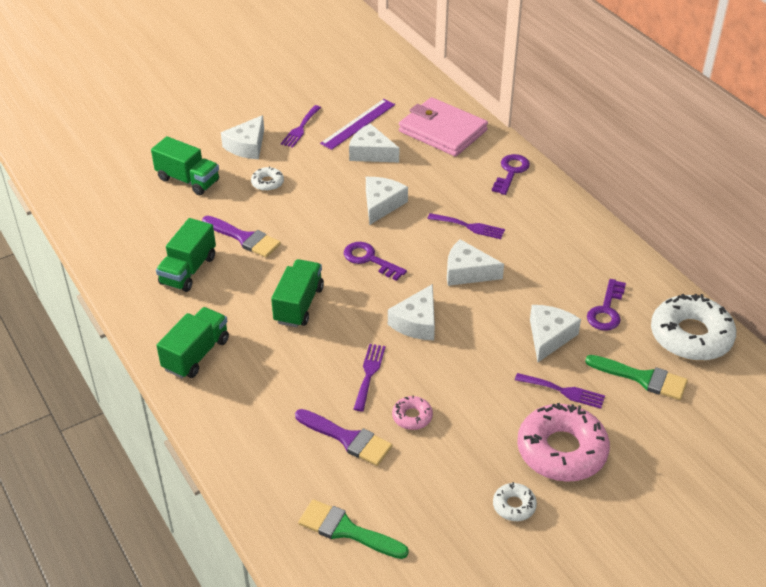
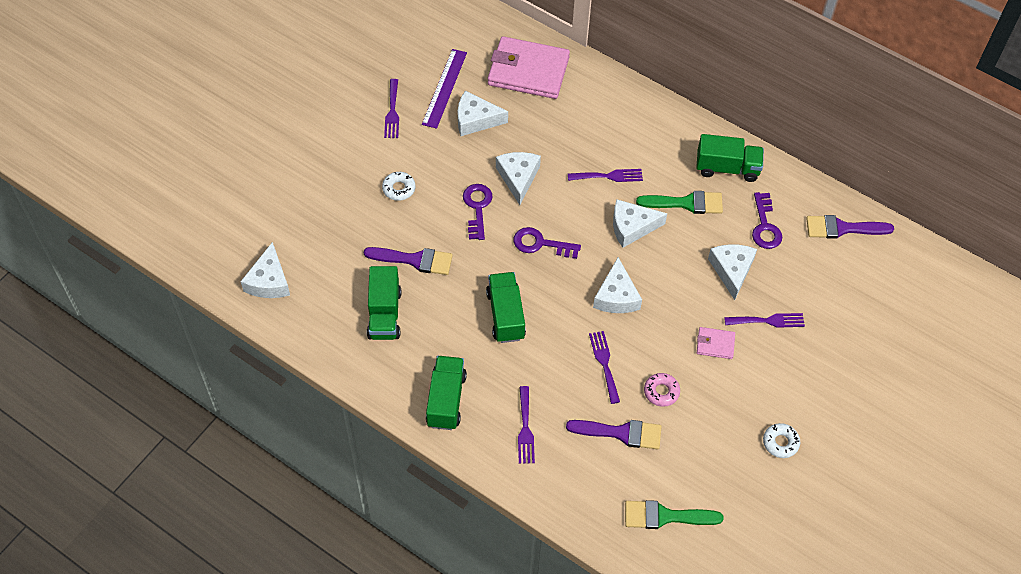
camera: 25 degrees left, 15 degrees up
(188, 180) = (320, 211): green truck -> green truck (727, 168)
(247, 146) = (353, 151): white cheese -> white cheese (269, 281)
(255, 403) = (525, 429): none -> purple fork
(494, 394) = (715, 344): none -> pink wallet
(511, 172) = (614, 100): purple key -> purple key (477, 208)
(561, 450) = (792, 378): pink donut -> none
(642, 378) = (823, 285): green brush -> green brush (686, 203)
(691, 336) = (842, 228): white donut -> purple brush

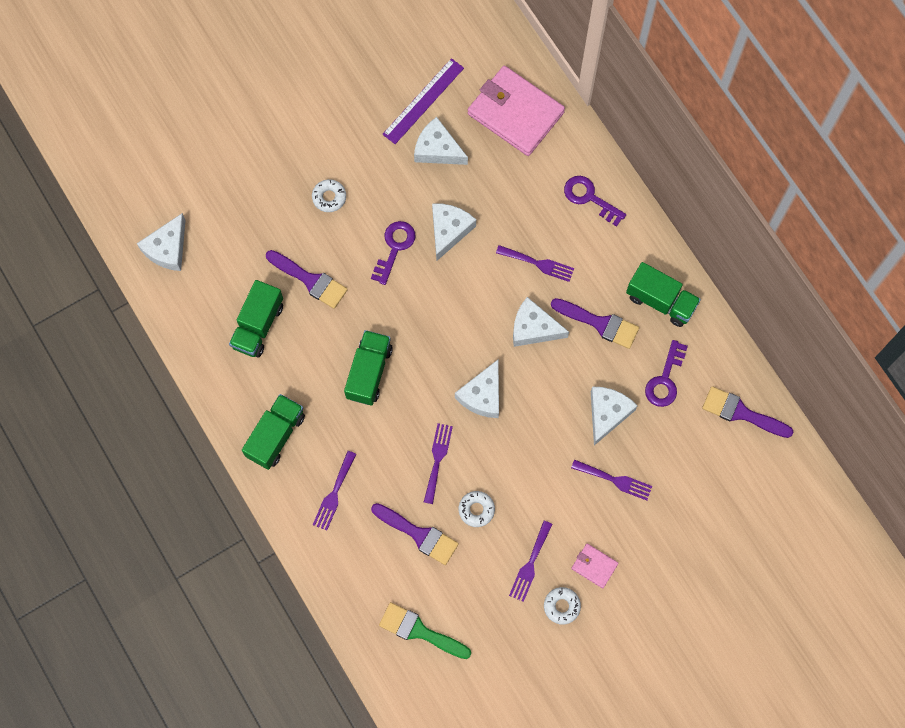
camera: 25 degrees right, 15 degrees up
(392, 112) = (360, 109): purple fork -> purple fork (530, 564)
(541, 244) = (437, 311): purple key -> purple key (590, 198)
(661, 392) = (476, 510): pink donut -> white donut
(686, 203) = (600, 323): green brush -> purple brush
(715, 344) = (551, 483): pink wallet -> pink wallet (594, 566)

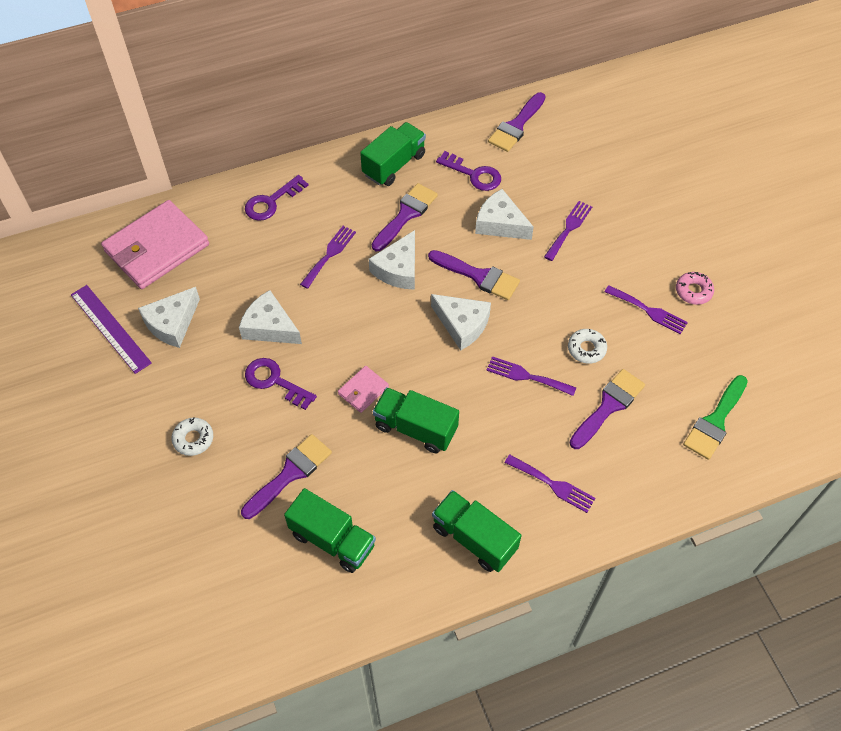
camera: 80 degrees left, 15 degrees down
(167, 248) = (202, 637): white cheese -> none
(540, 402) = (478, 276): none -> purple brush
(561, 606) = (693, 291): white donut -> pink donut
(594, 566) = (654, 258): pink wallet -> pink wallet (363, 390)

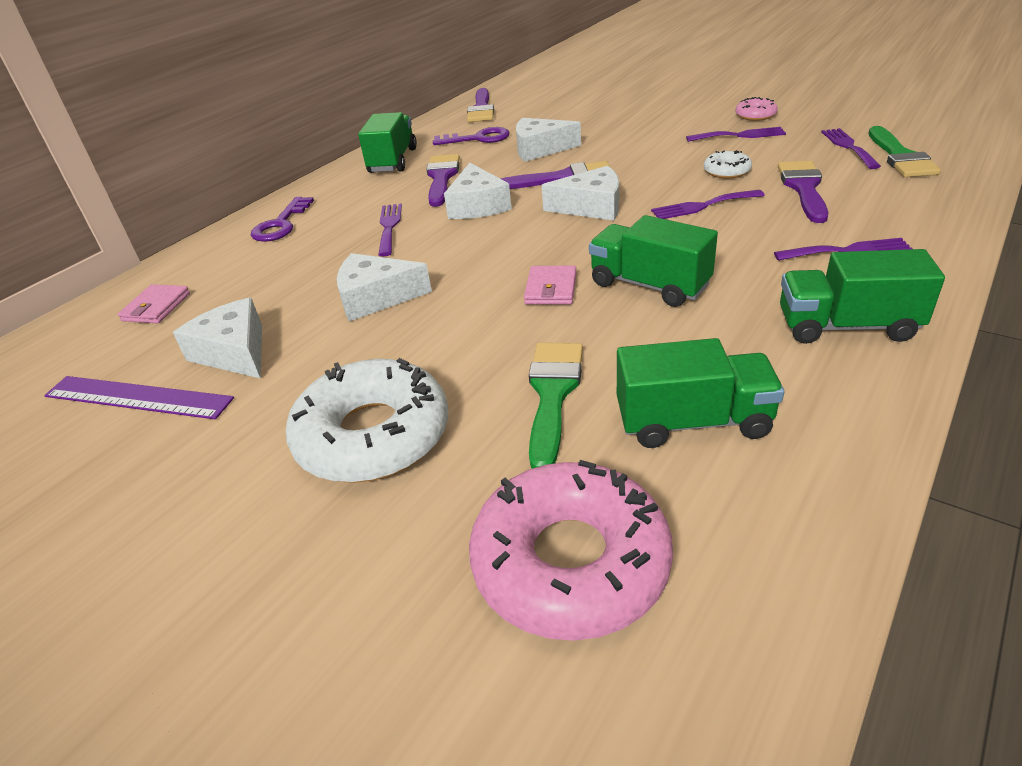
camera: 30 degrees left, 20 degrees down
(157, 248) = (156, 307): pink wallet -> pink wallet, size x0.45
(172, 323) = (234, 352): white cheese -> white cheese turned 135 degrees clockwise
(193, 439) = (373, 435): white donut -> white donut, size x2.18
(213, 571) = (570, 562): none -> pink donut
(275, 381) = (433, 332): purple key -> none
(290, 473) = (553, 394): purple brush -> green brush
(415, 428) = (649, 285): green truck -> green truck turned 45 degrees clockwise
(569, 228) = (604, 129): purple fork -> purple fork (848, 147)

